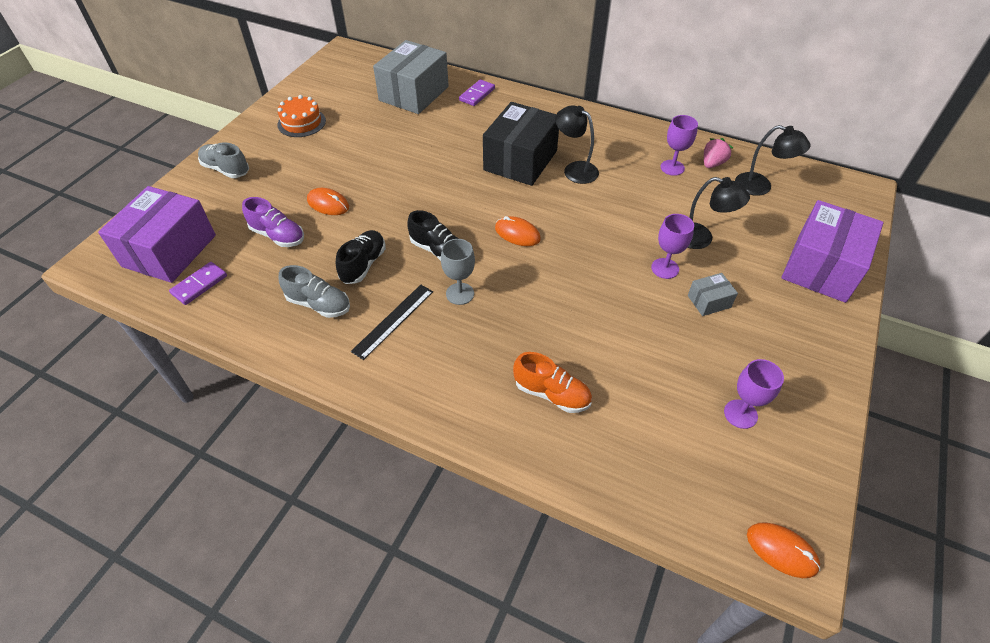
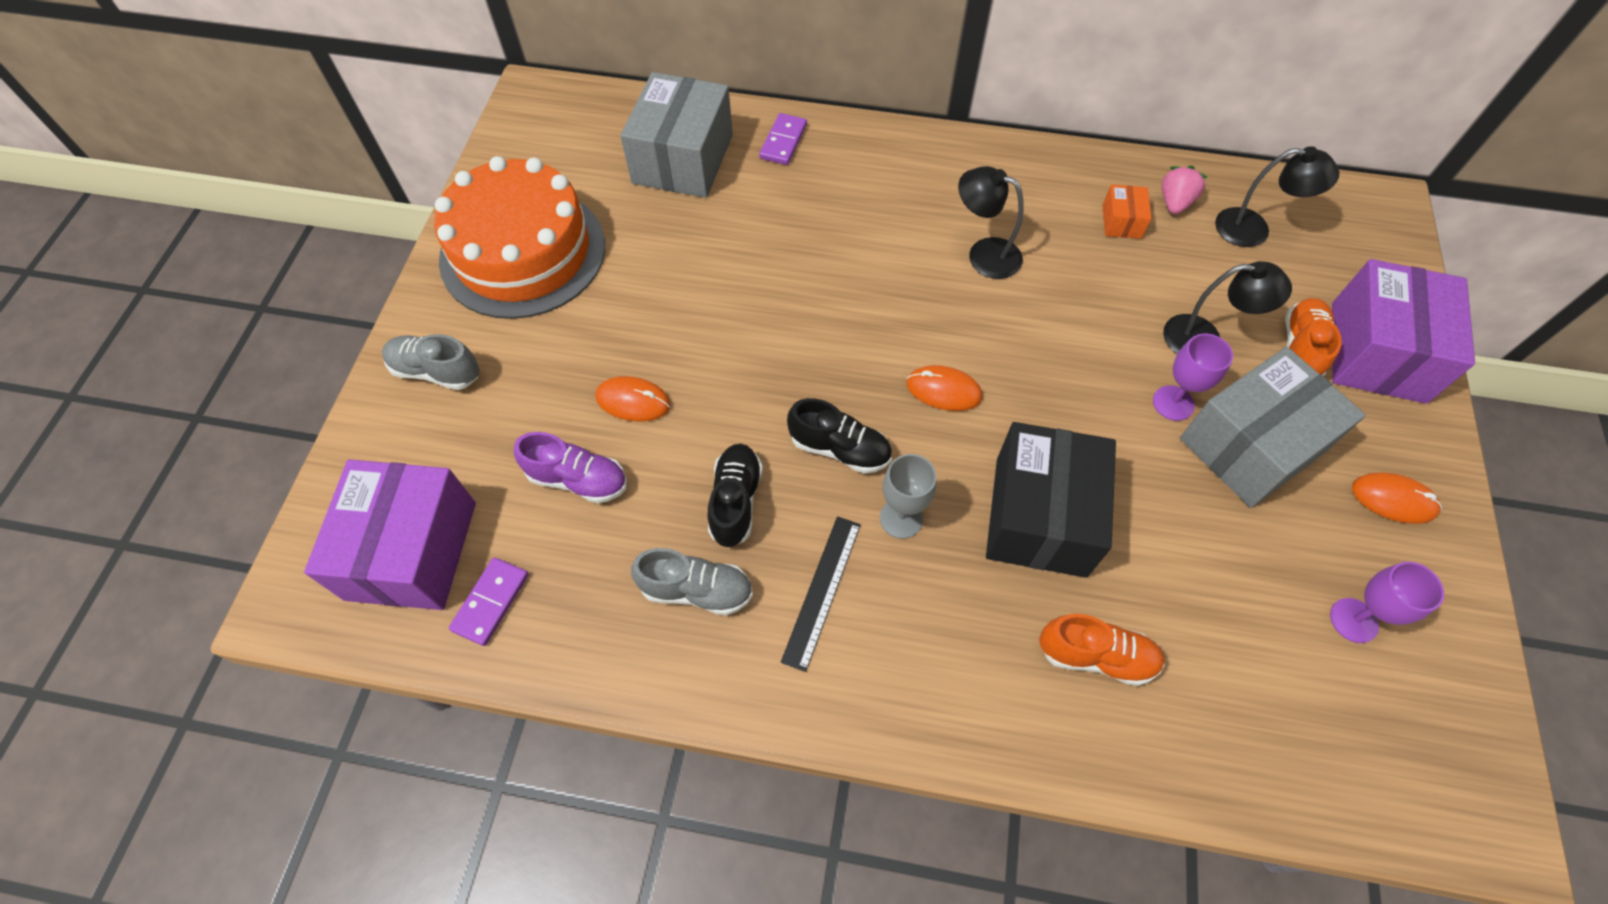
camera: 15 degrees left, 10 degrees up
(301, 122) = (523, 252): orange cake -> orange cake, size x2.08
(520, 160) = (897, 254): black box -> black box (1040, 516)
(672, 167) = (1121, 221): purple goblet -> orange box
(709, 301) = (1251, 445): grey box -> grey box, size x2.26
(766, 256) = (1300, 349): none -> orange shoe
(781, 550) = (1473, 817): orange mouse -> orange mouse (1393, 499)

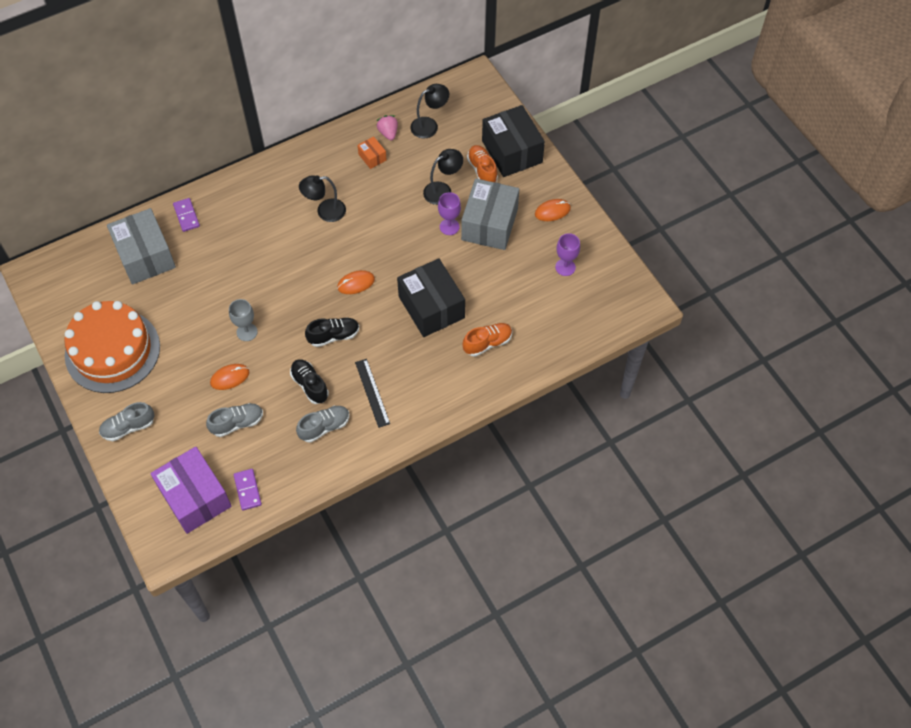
camera: 40 degrees left, 0 degrees up
(578, 479) = (237, 423): purple shoe -> grey shoe
(901, 518) = (380, 345): grey goblet -> grey goblet (247, 332)
(1377, 352) = (512, 152): purple box -> black box

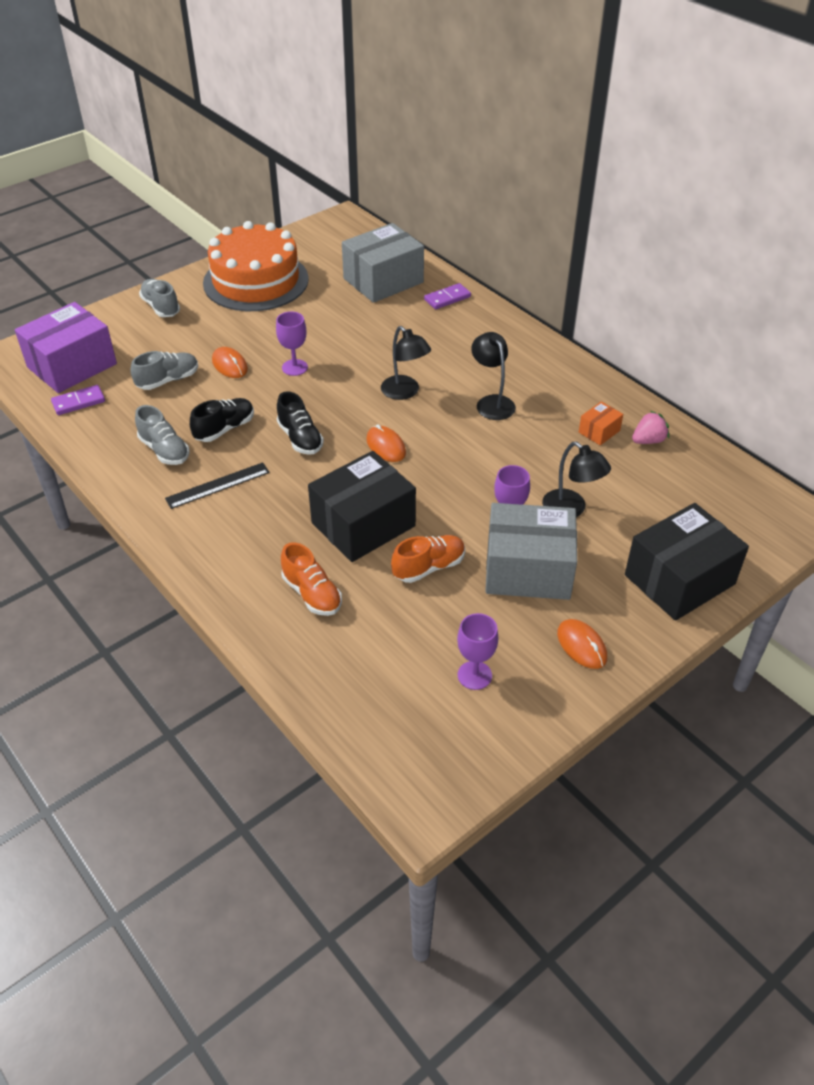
camera: 80 degrees right, 15 degrees down
(237, 423) = (168, 380): grey shoe -> grey shoe turned 90 degrees counterclockwise
(247, 332) = (294, 367): grey goblet -> purple goblet
(429, 125) = (683, 480): black lamp -> black lamp (405, 392)
(482, 170) = (627, 548): orange shoe -> orange shoe (429, 567)

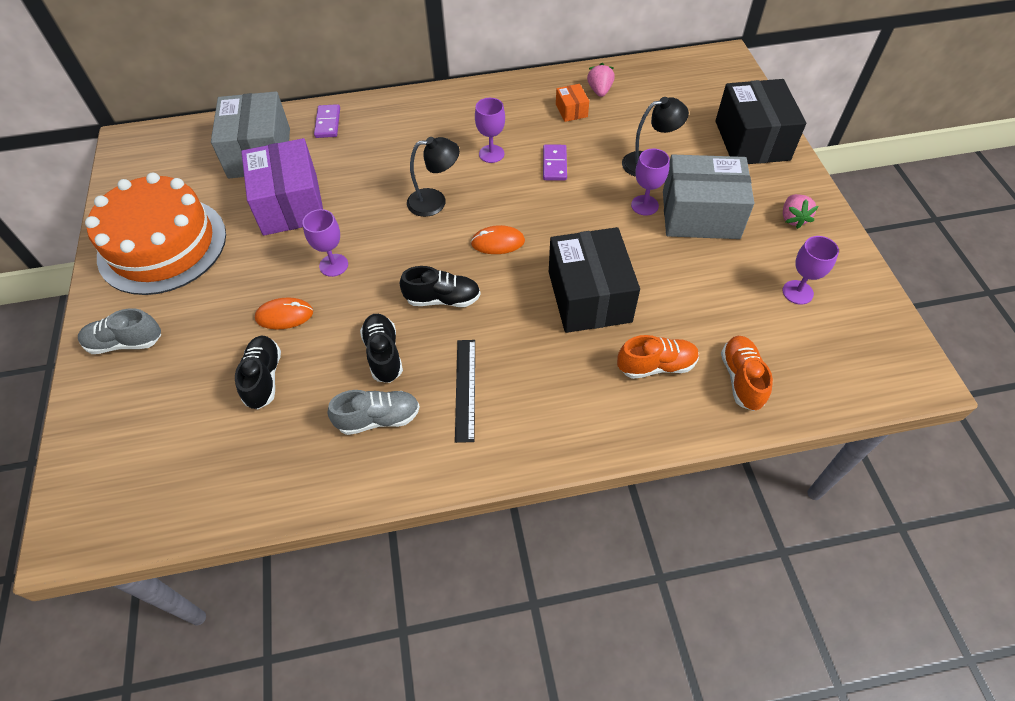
camera: 60 degrees left, 10 degrees up
(72, 365) = (153, 466): purple box -> purple box (290, 204)
(78, 402) = (229, 479): purple domino -> purple domino (554, 164)
(168, 380) = (264, 378): grey shoe -> black shoe
(429, 567) = (666, 273): orange shoe -> orange shoe (741, 379)
(492, 402) = (491, 154): black lamp -> purple goblet
(528, 569) = (700, 214): grey box -> grey box turned 60 degrees clockwise
(581, 645) = (793, 218): orange mouse -> pink strawberry

